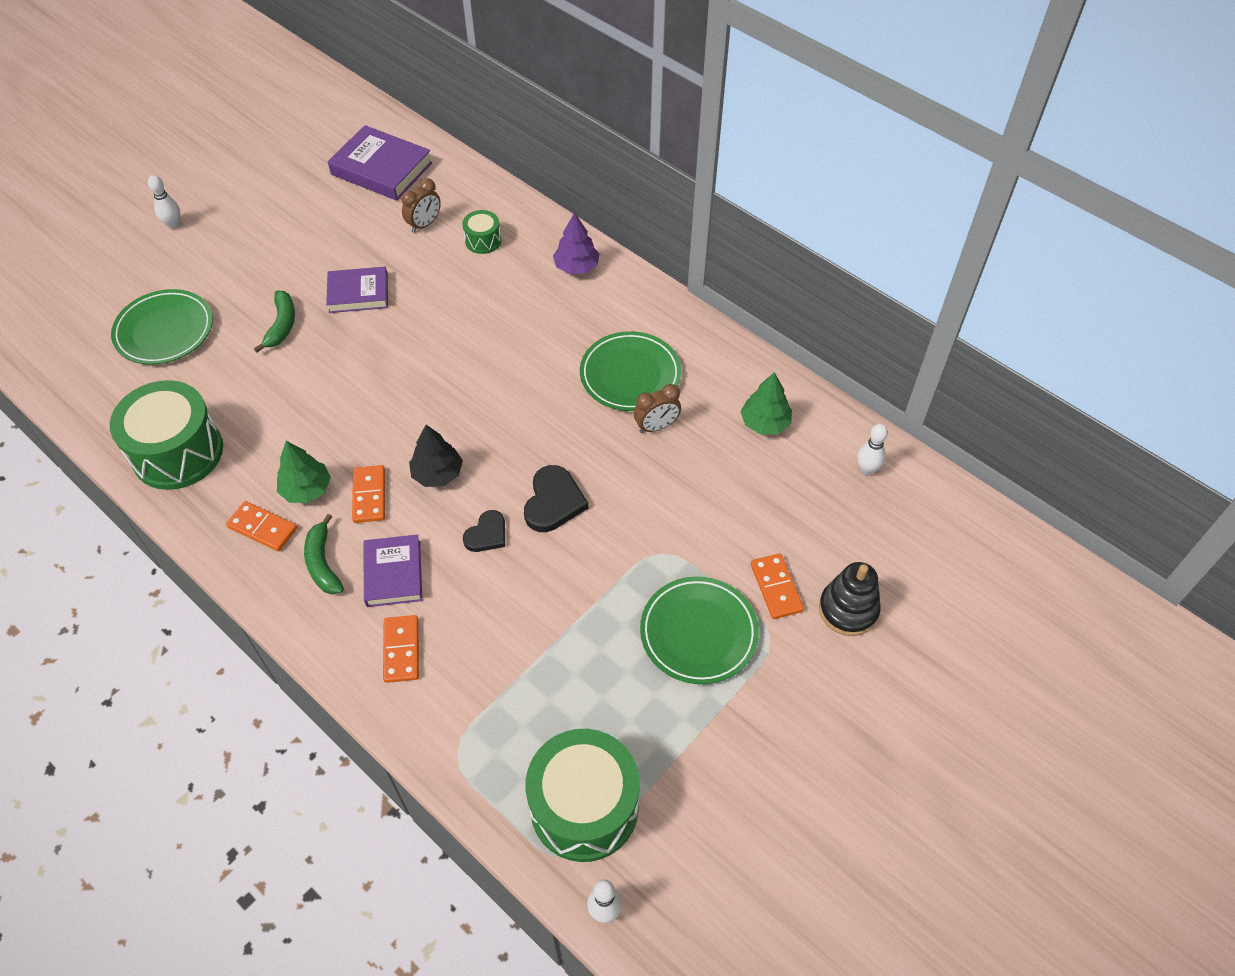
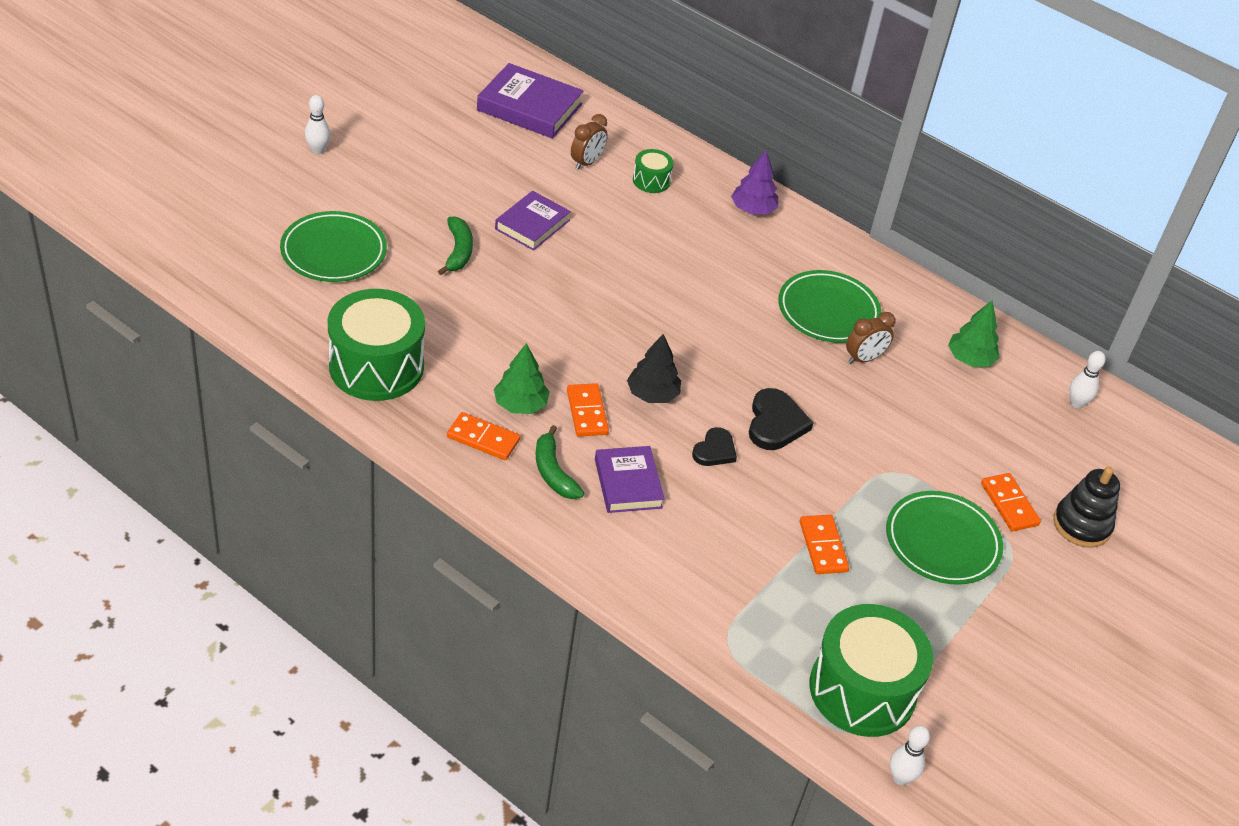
camera: 10 degrees left, 10 degrees down
(358, 293) = (532, 225): purple book -> purple book turned 45 degrees counterclockwise
(401, 650) = (651, 552): orange domino -> orange domino (823, 546)

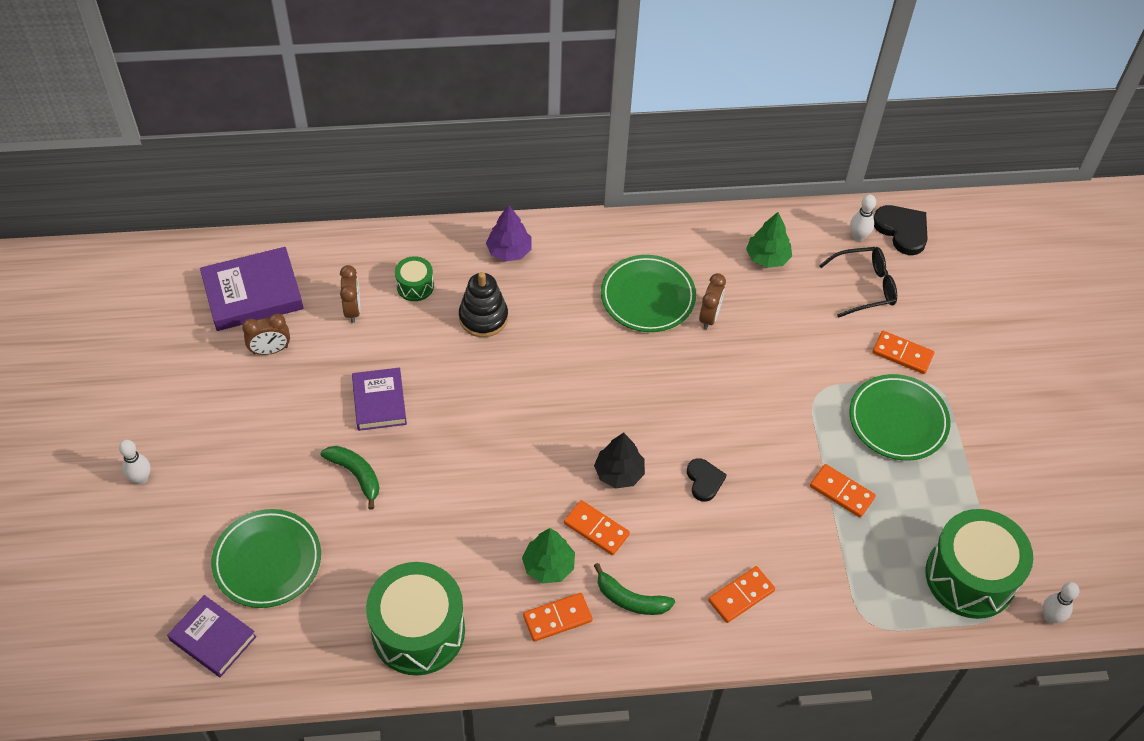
camera: 40 degrees left, 10 degrees up
(497, 145) = (270, 350): none -> brown clock
(628, 483) = (684, 561): purple book -> purple book (213, 638)
(643, 540) = (741, 596): none -> orange domino
(775, 423) = (715, 422): black heart -> black heart (902, 230)
(1035, 437) = (864, 287): none -> black glasses
(1081, 525) = (952, 331): black stacking toy -> black stacking toy (483, 317)

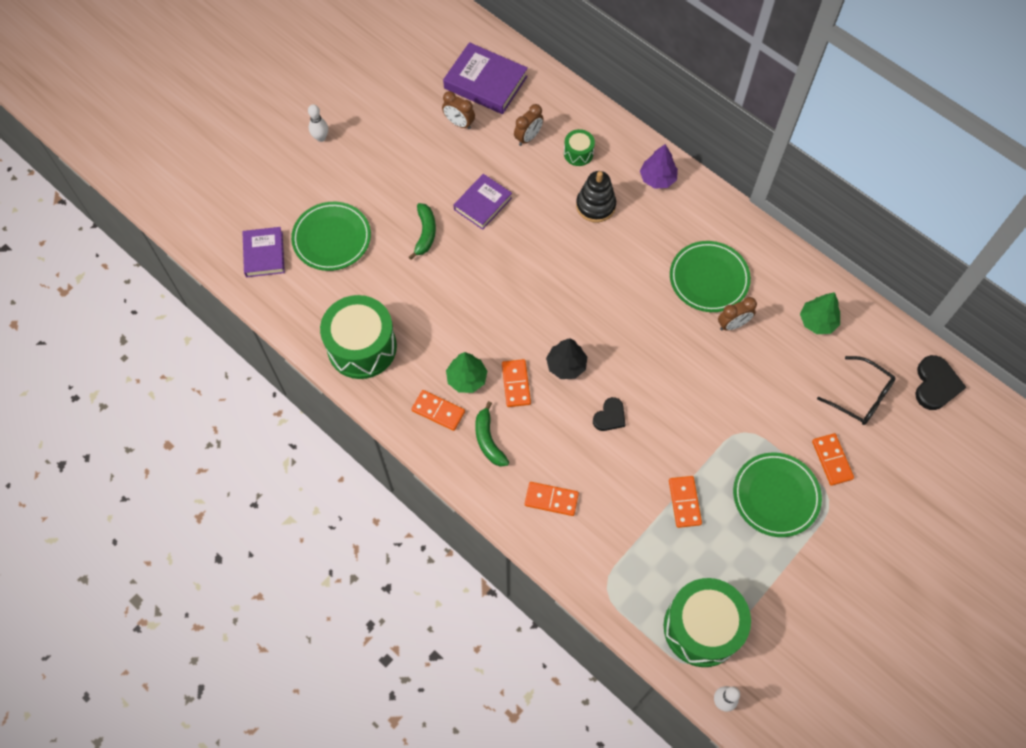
camera: 50 degrees right, 10 degrees up
(858, 236) = (898, 362): white bowling pin -> none

